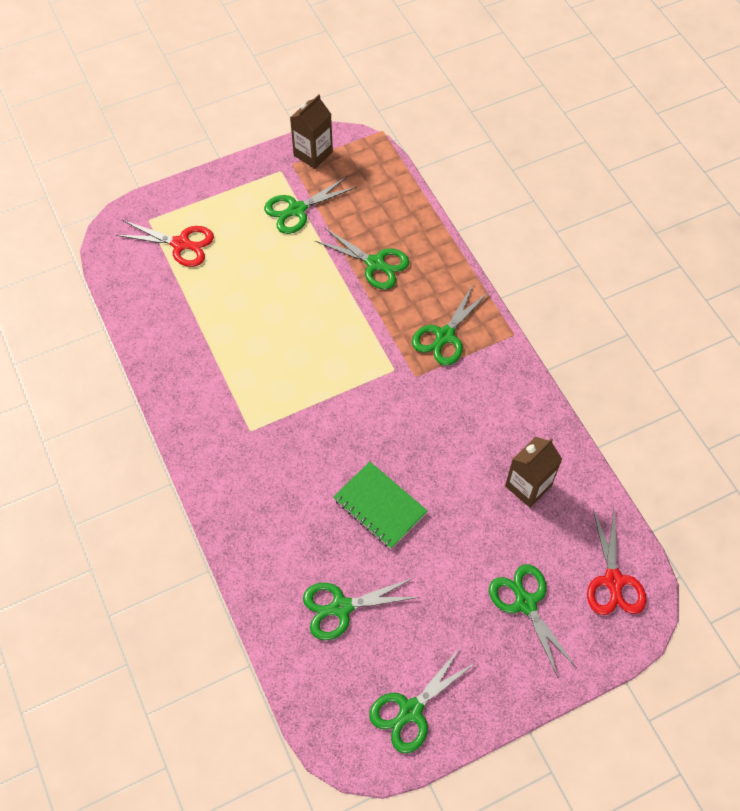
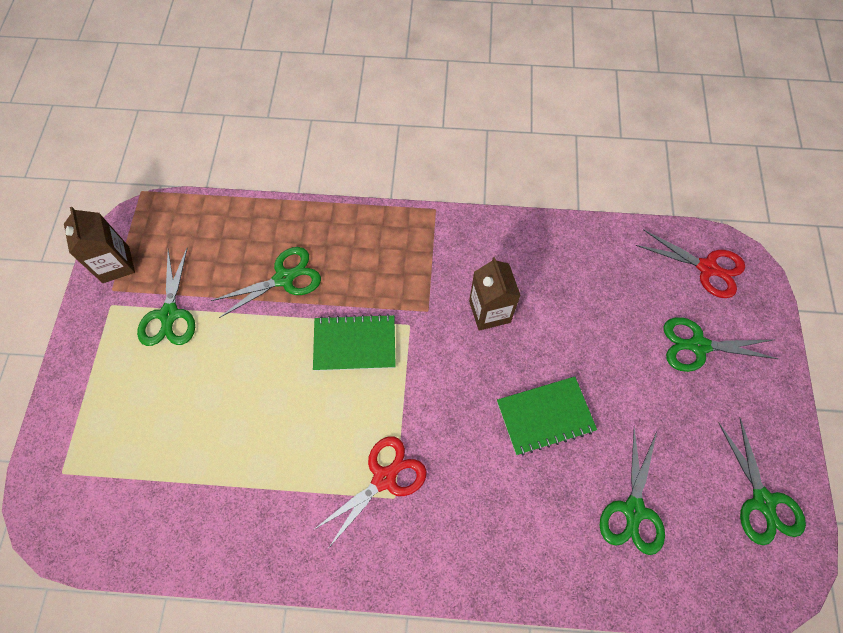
camera: 60 degrees left, 5 degrees up
(181, 244) = (120, 453): red scissors -> red scissors (384, 478)
(353, 340) = (354, 344): none -> green notebook
(445, 336) = (401, 263): green scissors -> none
(528, 486) = (589, 281): brown carton -> brown carton (489, 311)

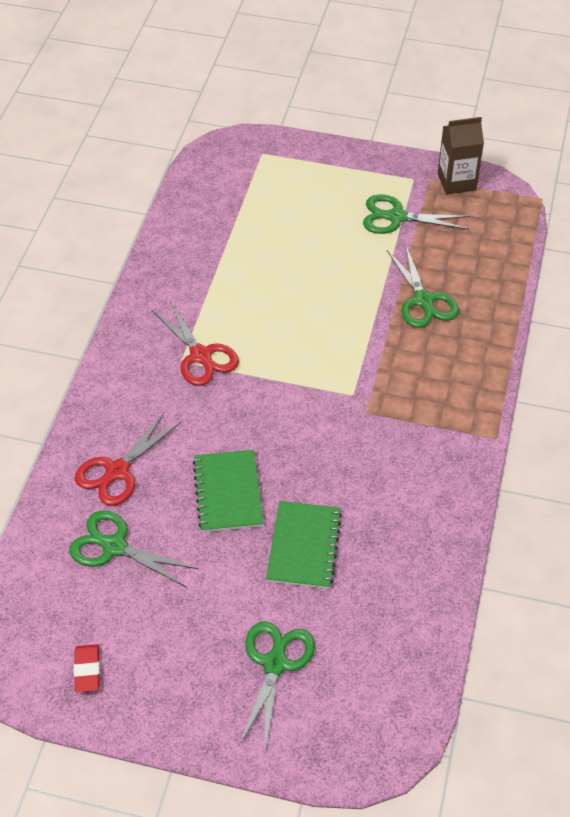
camera: 100 degrees right, 15 degrees down
(354, 344) = (340, 348): green notebook -> green notebook (304, 546)
(489, 311) = (356, 466): brown carton -> none
(707, 268) = (377, 708): red scissors -> red scissors (117, 471)
(762, 501) = (87, 670): green scissors -> red eraser

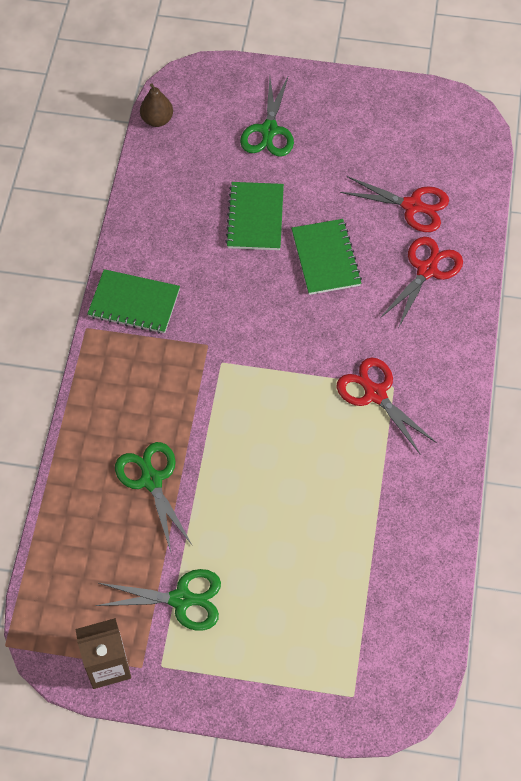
camera: 175 degrees right, 10 degrees up
(87, 670) = (409, 116): red eraser -> none
(114, 547) = (412, 206): green scissors -> red scissors
(423, 692) = (157, 120): none -> brown pear
(445, 459) = (134, 303): none -> green notebook

